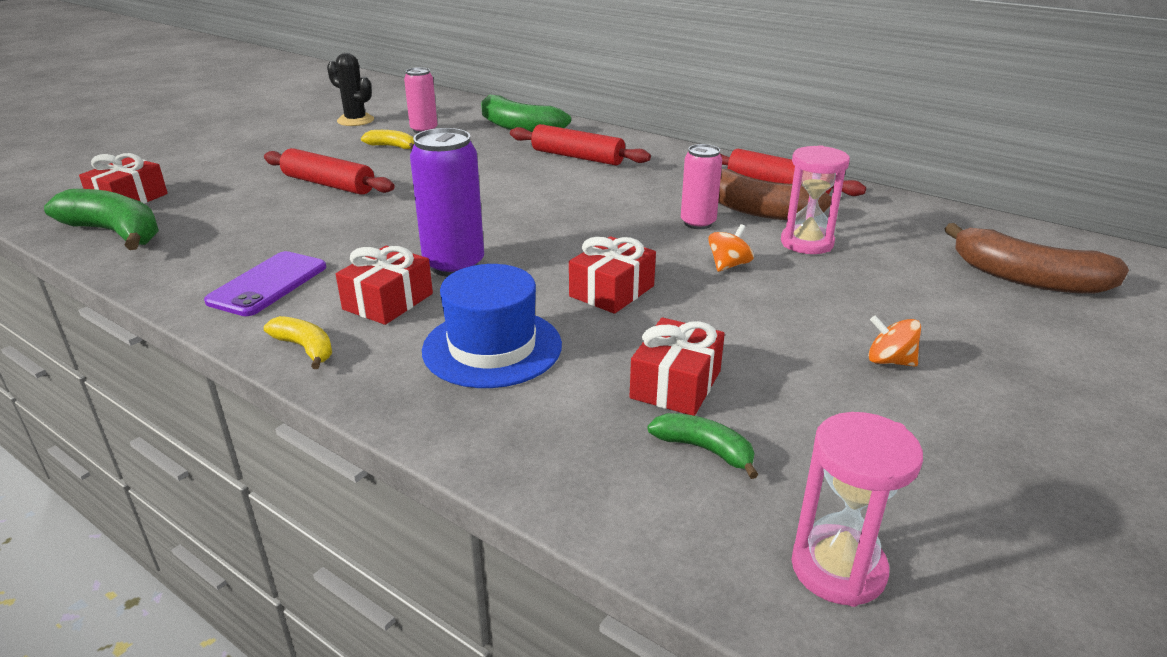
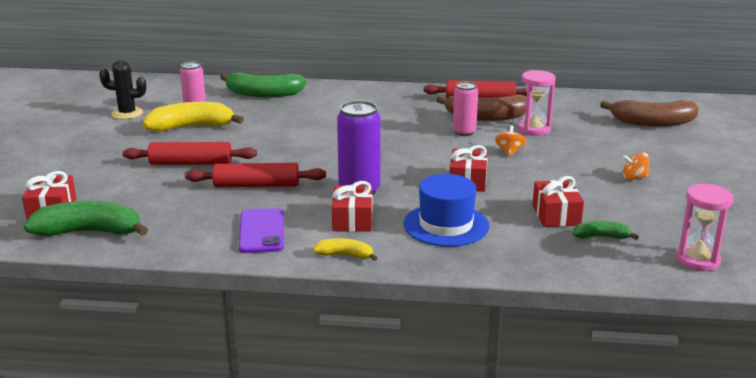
camera: 30 degrees left, 5 degrees down
(392, 146) = (191, 127): yellow banana -> yellow banana, size x1.93
(577, 157) = (335, 107): red rolling pin -> red rolling pin (256, 185)

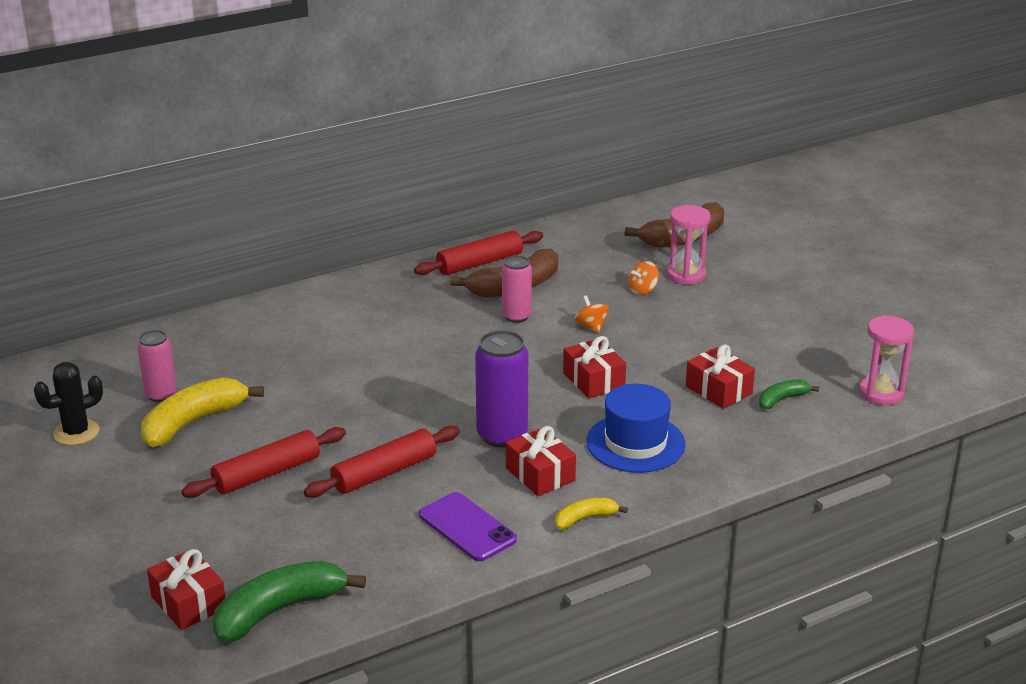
camera: 35 degrees left, 5 degrees up
(263, 94) = (216, 340): green banana -> none
(534, 129) = (582, 287): pink hourglass -> pink hourglass (686, 275)
(634, 177) = (738, 317): orange spinning top -> orange spinning top (642, 290)

